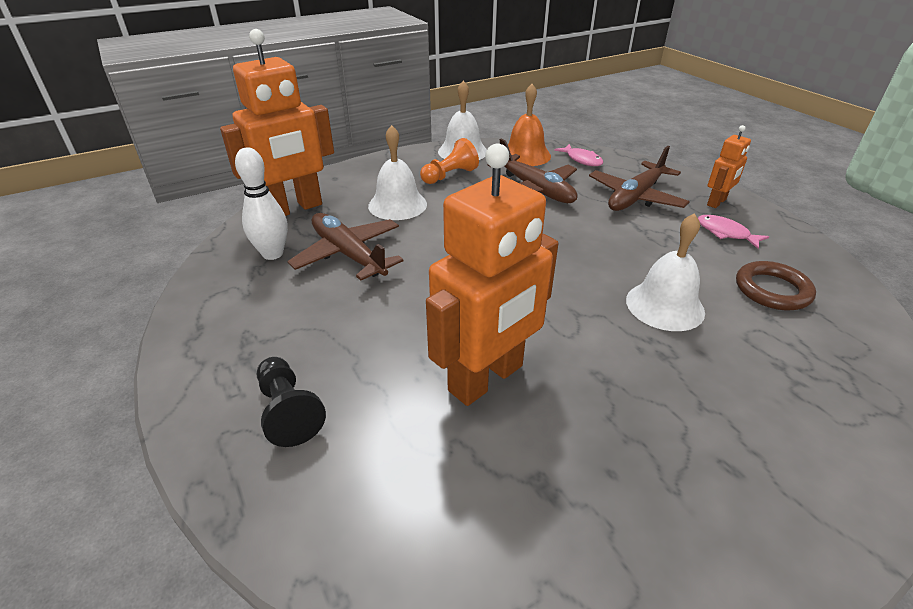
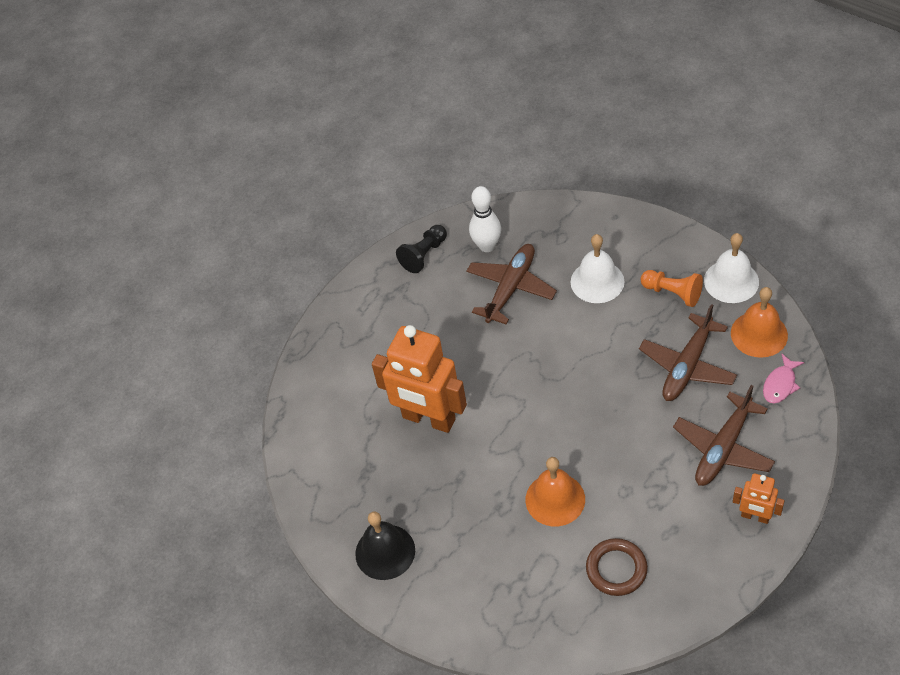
camera: 75 degrees right, 15 degrees up
(288, 411) = (361, 340): black pawn -> black pawn (424, 255)
(294, 209) = (550, 221): orange robot -> none
(635, 197) = (723, 448): brown plane -> brown plane turned 75 degrees counterclockwise
(665, 305) = (555, 499): white bell -> orange bell
(722, 514) = (385, 552): none -> black bell
(725, 233) = (694, 529): pink fish -> none

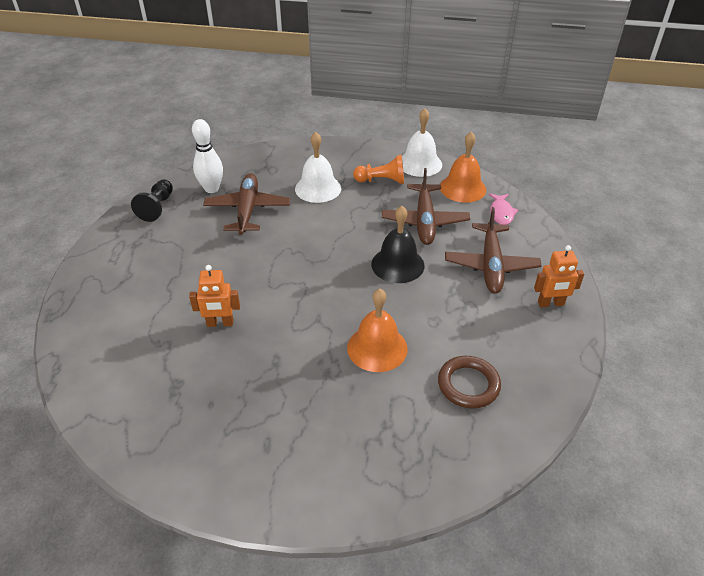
camera: 35 degrees left, 10 degrees down
(385, 552) = (230, 456): black bell -> black bell (397, 264)
(428, 419) = (220, 323): orange robot -> orange robot, size x0.49

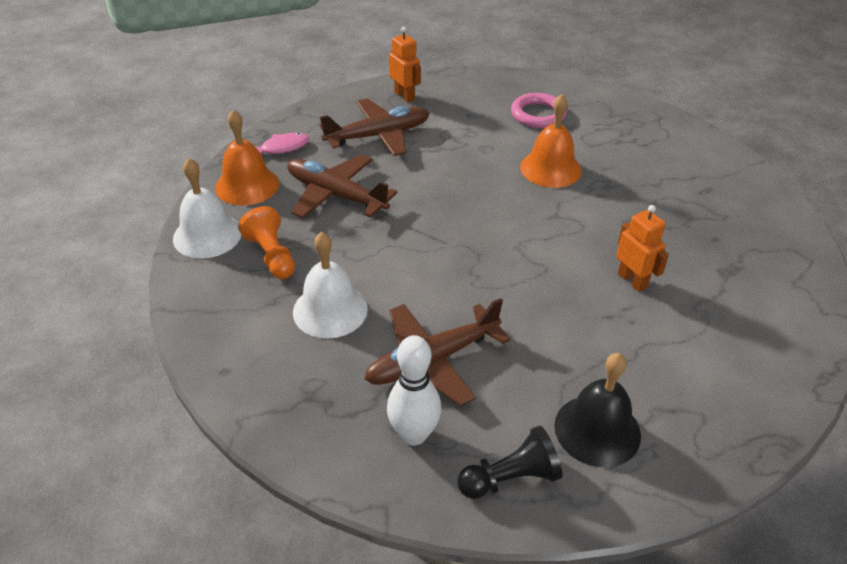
camera: 120 degrees left, 0 degrees up
(397, 264) = (428, 191): black bell -> black bell (597, 430)
(424, 221) = (336, 195): brown plane -> brown plane turned 120 degrees counterclockwise
(468, 385) = (538, 114): brown ring -> pink ring

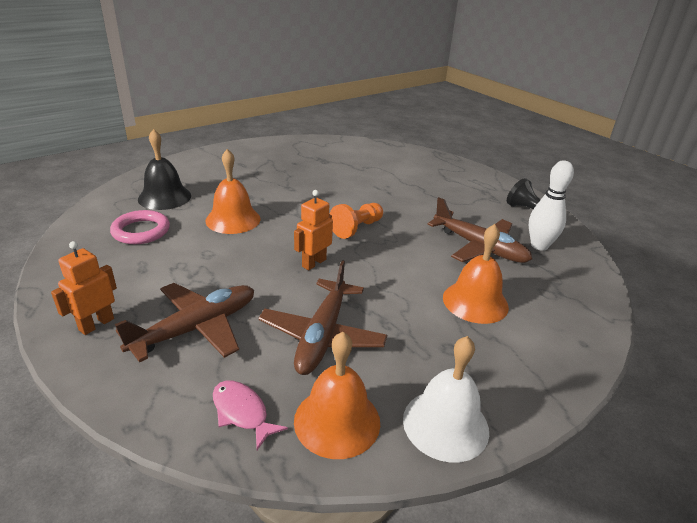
camera: 110 degrees left, 10 degrees down
(272, 255) = (440, 357): orange pawn -> orange pawn (356, 228)
(330, 310) = (475, 302): white bell -> orange bell
(378, 135) = (196, 328): brown plane -> brown plane turned 90 degrees clockwise
(597, 430) = (476, 193): black bell -> black bell (164, 197)
(632, 280) = (351, 186): orange robot -> orange robot (313, 263)

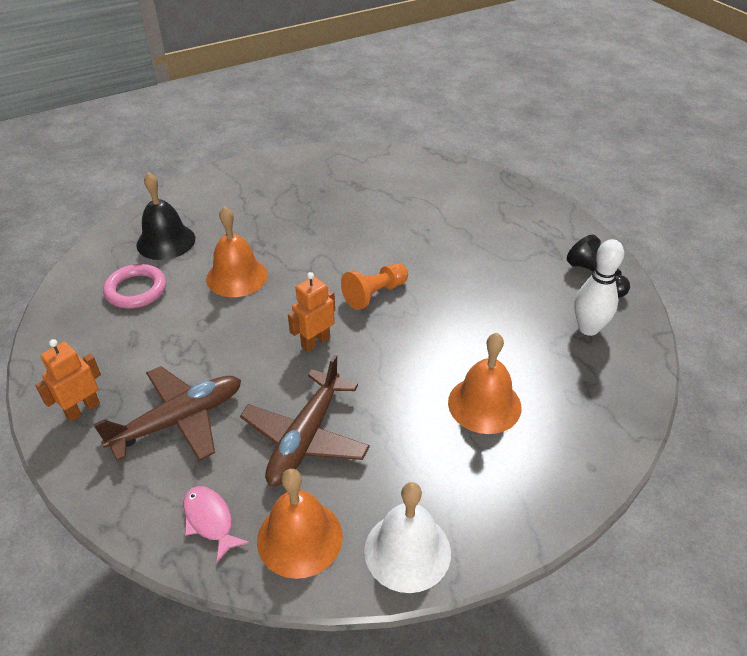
camera: 10 degrees right, 10 degrees up
(479, 247) = (513, 327): brown plane -> none

